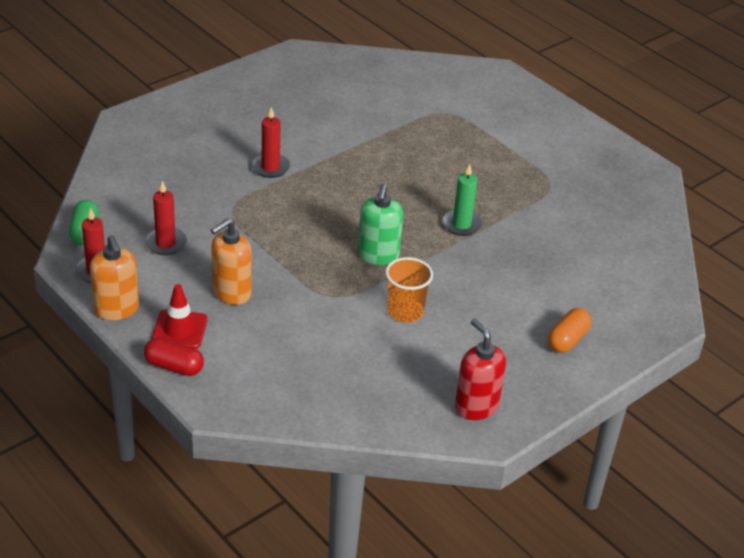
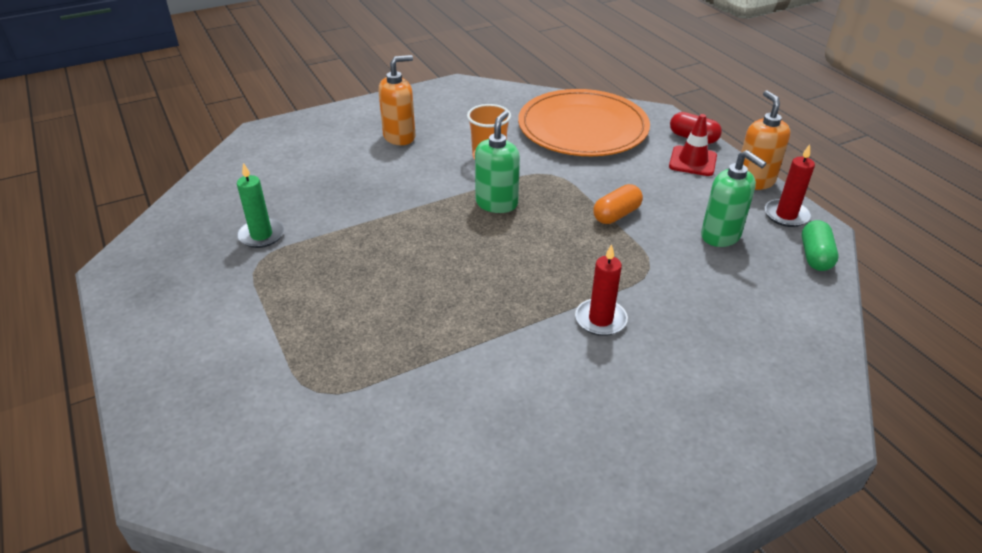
camera: 165 degrees left, 0 degrees up
(165, 243) = (721, 236): red candle -> green soap dispenser
(231, 293) = (647, 185): orange soap dispenser -> orange soap dispenser (399, 137)
(308, 368) = (583, 128): none -> orange plate
(461, 224) = (393, 226): green candle -> green candle (261, 235)
(476, 406) = (460, 97): red soap dispenser -> none
(567, 340) = (360, 126): orange capsule -> orange capsule (616, 215)

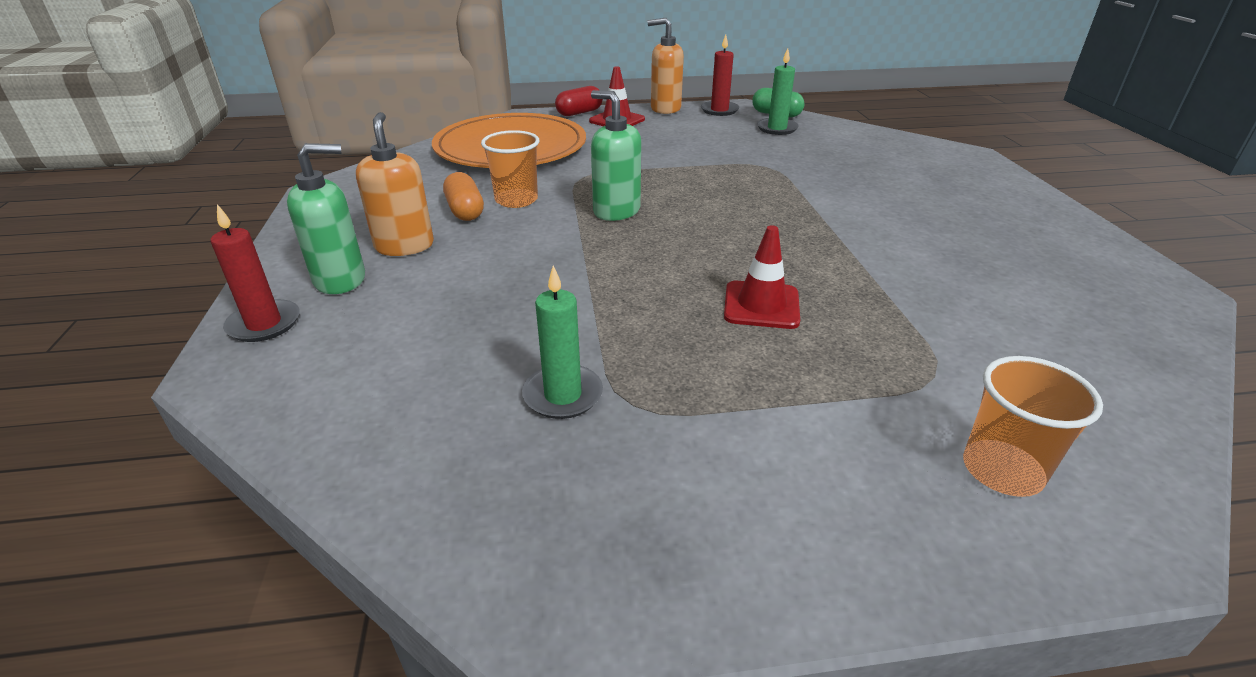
camera: 70 degrees left, 5 degrees down
(220, 422) = (1002, 470): none -> orange cup
(383, 297) = (761, 305): none -> red traffic cone
(600, 319) = (834, 198): red candle -> red candle (264, 324)
(616, 215) = (678, 163): orange capsule -> orange capsule (465, 211)
(721, 236) = (734, 134): green soap dispenser -> green soap dispenser (340, 280)
(766, 262) = (777, 128): none -> green candle

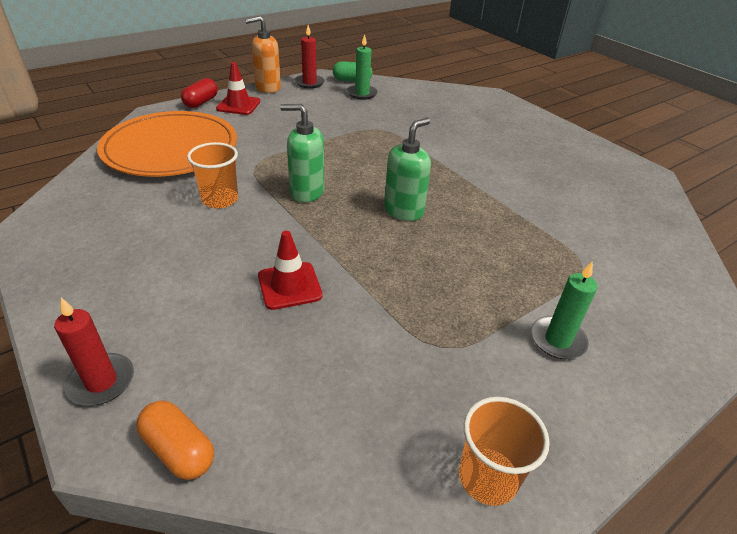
camera: 30 degrees left, 5 degrees up
(340, 280) = (133, 317): green soap dispenser -> green soap dispenser (404, 210)
(404, 246) = (162, 268): orange soap dispenser -> none
(465, 211) = (185, 220): orange capsule -> orange capsule (179, 450)
(563, 395) = (393, 356): green candle -> green candle (557, 340)
(761, 305) = (459, 245): red traffic cone -> red traffic cone (289, 286)
(1002, 470) = (651, 316): orange cup -> orange cup (487, 478)

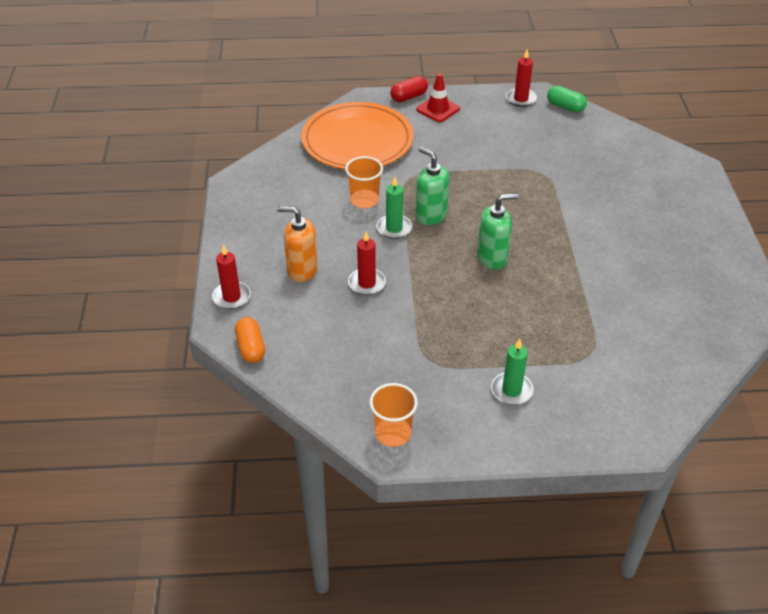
camera: 35 degrees right, 5 degrees up
(267, 88) = (477, 94): orange soap dispenser -> orange soap dispenser (302, 270)
(289, 286) = (367, 283): red traffic cone -> red candle
(362, 94) = (561, 126): green candle -> green candle (394, 228)

